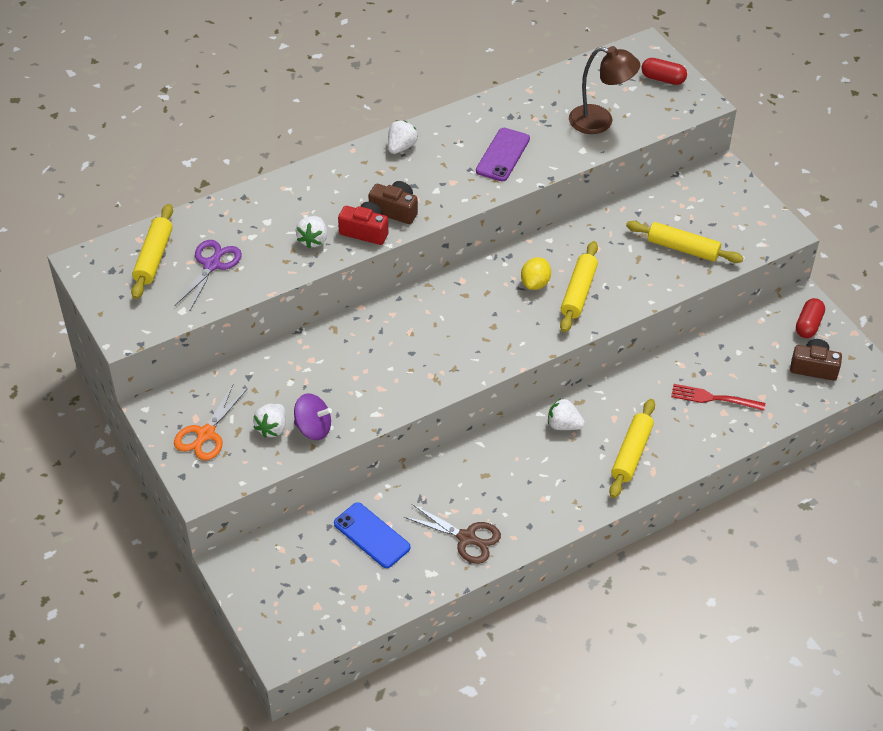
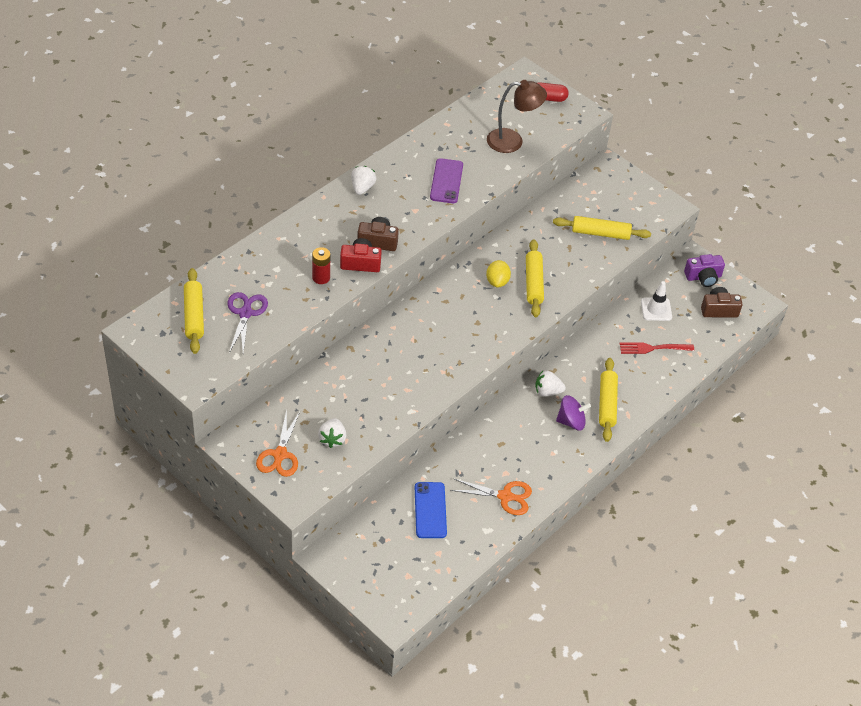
camera: 20 degrees left, 0 degrees up
(313, 240) = (321, 278): white strawberry -> red battery
(313, 428) = (366, 432): purple spinning top -> purple spinning top (571, 422)
(371, 535) = (430, 510): blue phone -> blue phone turned 60 degrees clockwise
(466, 538) = (505, 496): brown scissors -> orange scissors
(734, 353) = (656, 309): none -> white traffic cone
(808, 325) = (703, 277): red capsule -> purple camera

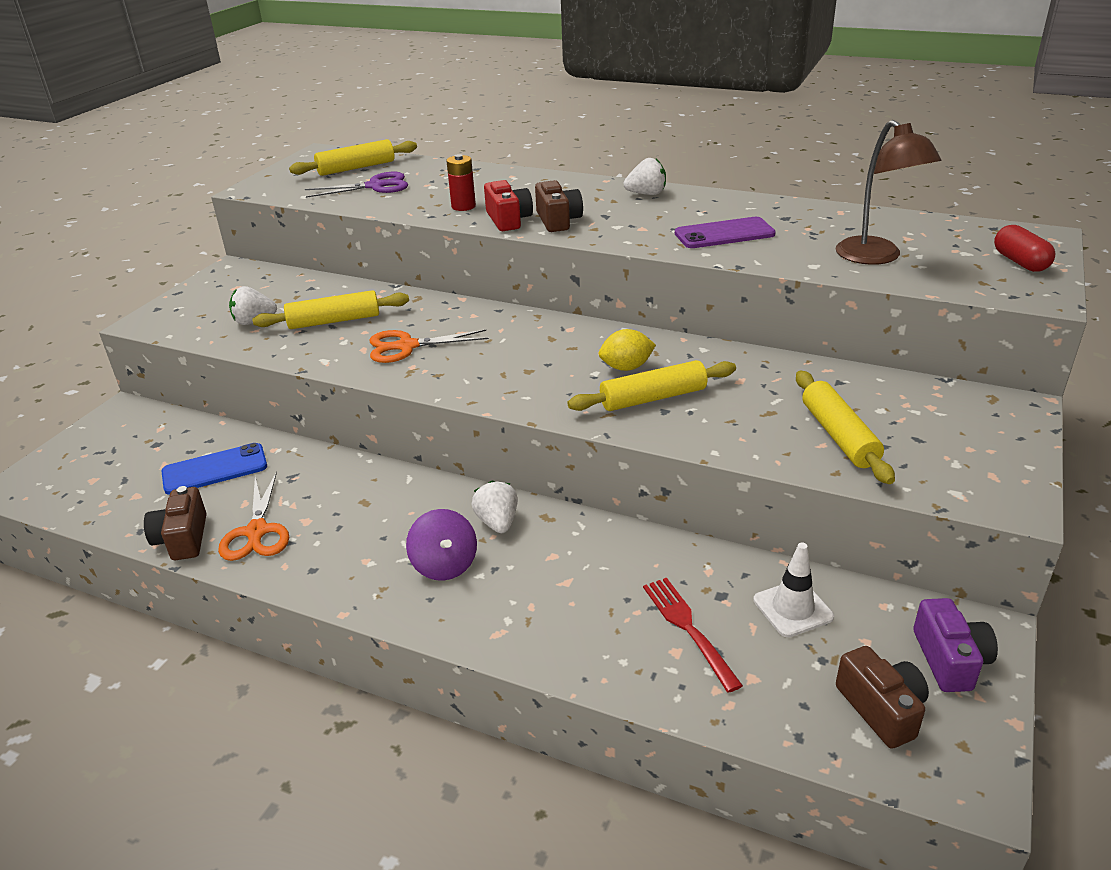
camera: 75 degrees right, 15 degrees down
(280, 455) = (219, 298): orange scissors -> orange scissors (407, 346)
(495, 532) = (183, 538): none -> brown camera
(607, 404) = (509, 598): yellow rolling pin -> yellow rolling pin (334, 321)
(703, 277) = (950, 660): purple camera -> purple camera turned 150 degrees counterclockwise

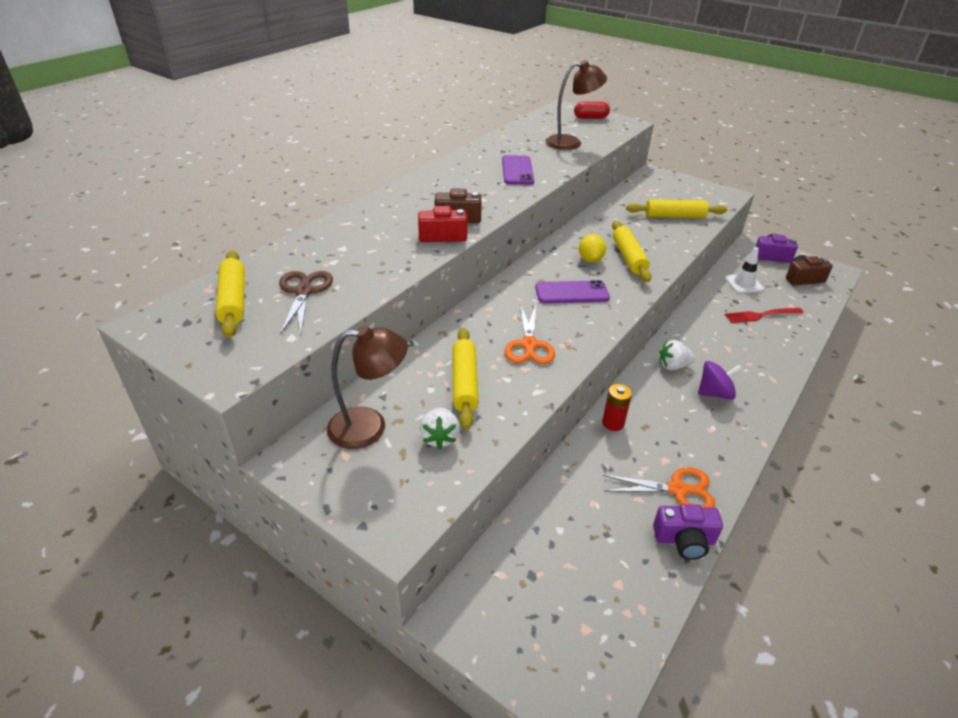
camera: 80 degrees left, 5 degrees up
(183, 538) = (684, 540): brown camera -> purple camera
(215, 469) = (586, 522): blue phone -> none
(269, 290) = (369, 427): none -> brown lamp
(375, 186) = (304, 292): purple scissors -> brown scissors
(463, 206) = (397, 251): red battery -> red battery (613, 423)
(530, 361) = (571, 293): none -> purple phone
(646, 194) = (430, 180): white strawberry -> none

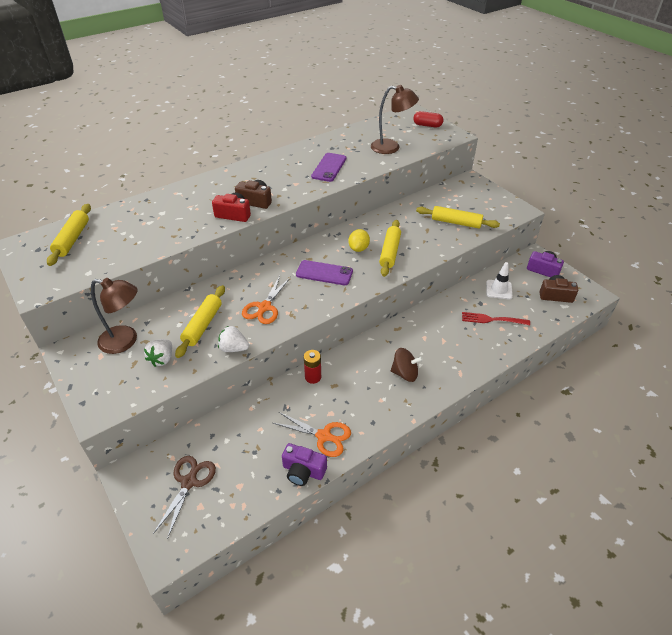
camera: 20 degrees right, 5 degrees up
(304, 292) = (116, 241): brown scissors -> brown scissors (189, 482)
(673, 366) = (388, 345): white strawberry -> white strawberry (233, 348)
(714, 393) = (405, 373): purple spinning top -> brown spinning top

